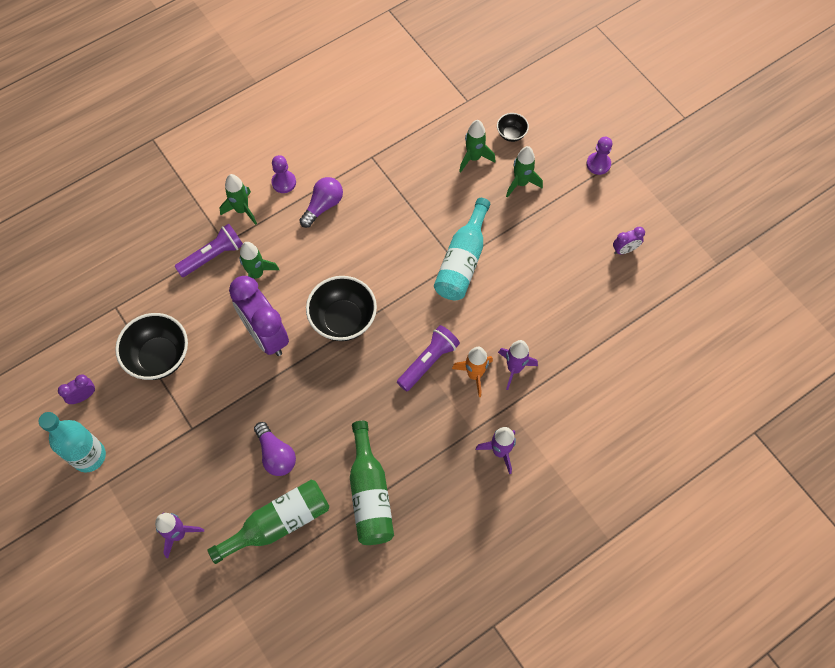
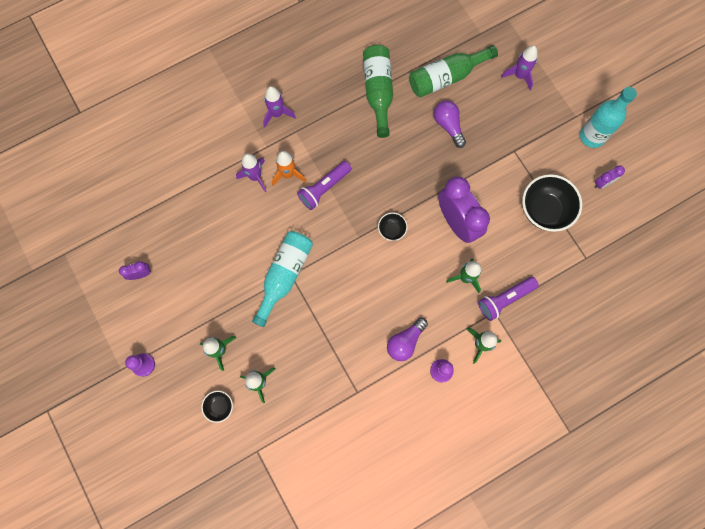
camera: 175 degrees left, 10 degrees up
(343, 320) = (391, 230): black bowl -> black bowl, size x0.50

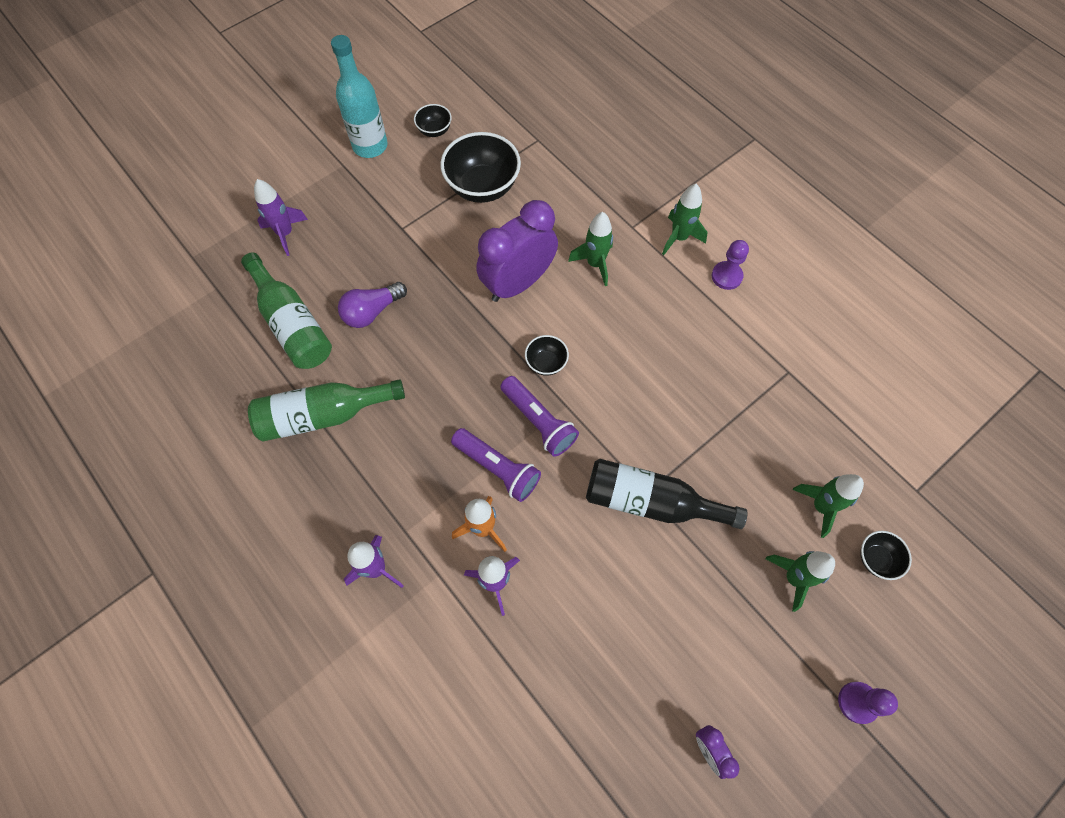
camera: 100 degrees left, 10 degrees down
(284, 275) = (650, 502): turquoise bottle -> black bottle
(405, 342) = (702, 323): purple light bulb -> none
(505, 299) = (612, 217): purple flashlight -> purple flashlight (538, 421)
(603, 183) = (434, 130): purple clock -> black bowl

